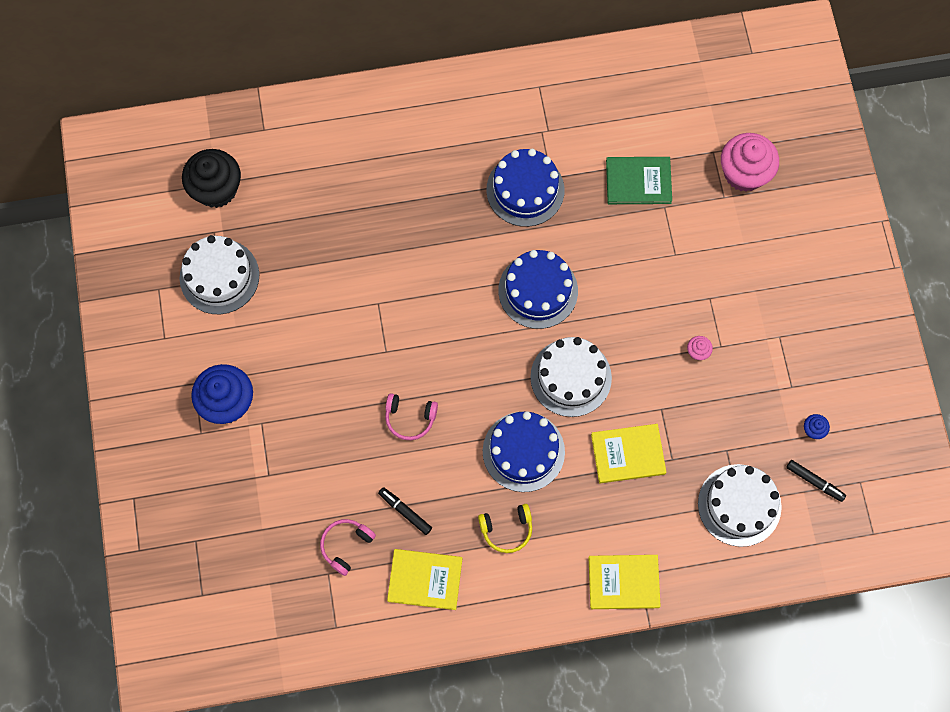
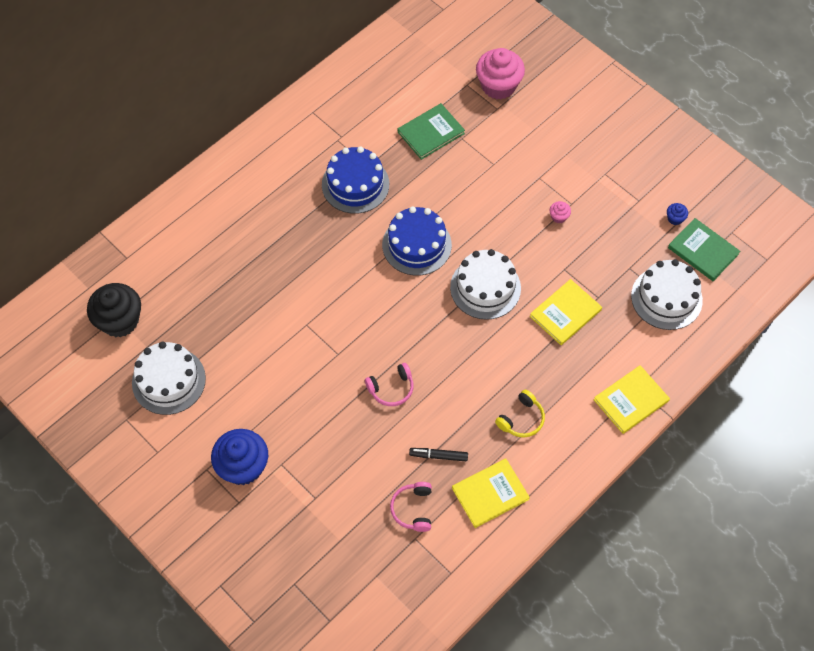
camera: 35 degrees left, 10 degrees down
(523, 451) = (491, 358): blue cake -> none
(814, 482) = (703, 251): black marker -> green book

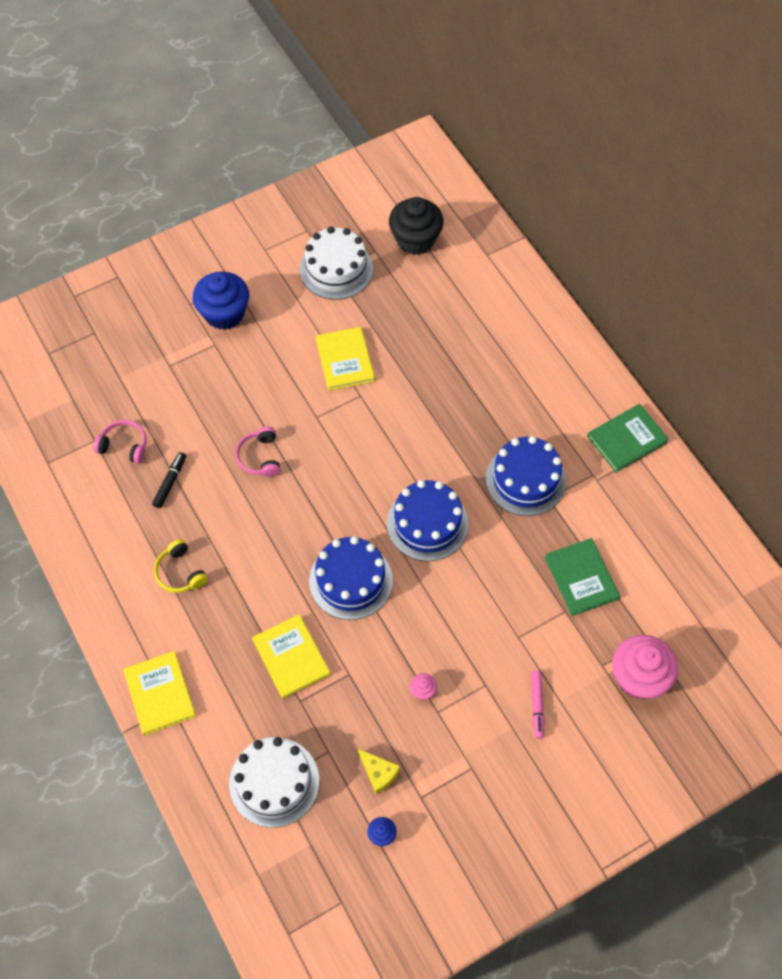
camera: 105 degrees right, 0 degrees up
(485, 288) = (350, 580): white cake -> blue cake
(490, 493) = (111, 519): yellow book -> yellow book (345, 360)
(543, 143) = (537, 706): none -> pink marker
(632, 231) = (379, 773): none -> yellow cheese
(703, 251) = (325, 852): green book -> green book (627, 439)

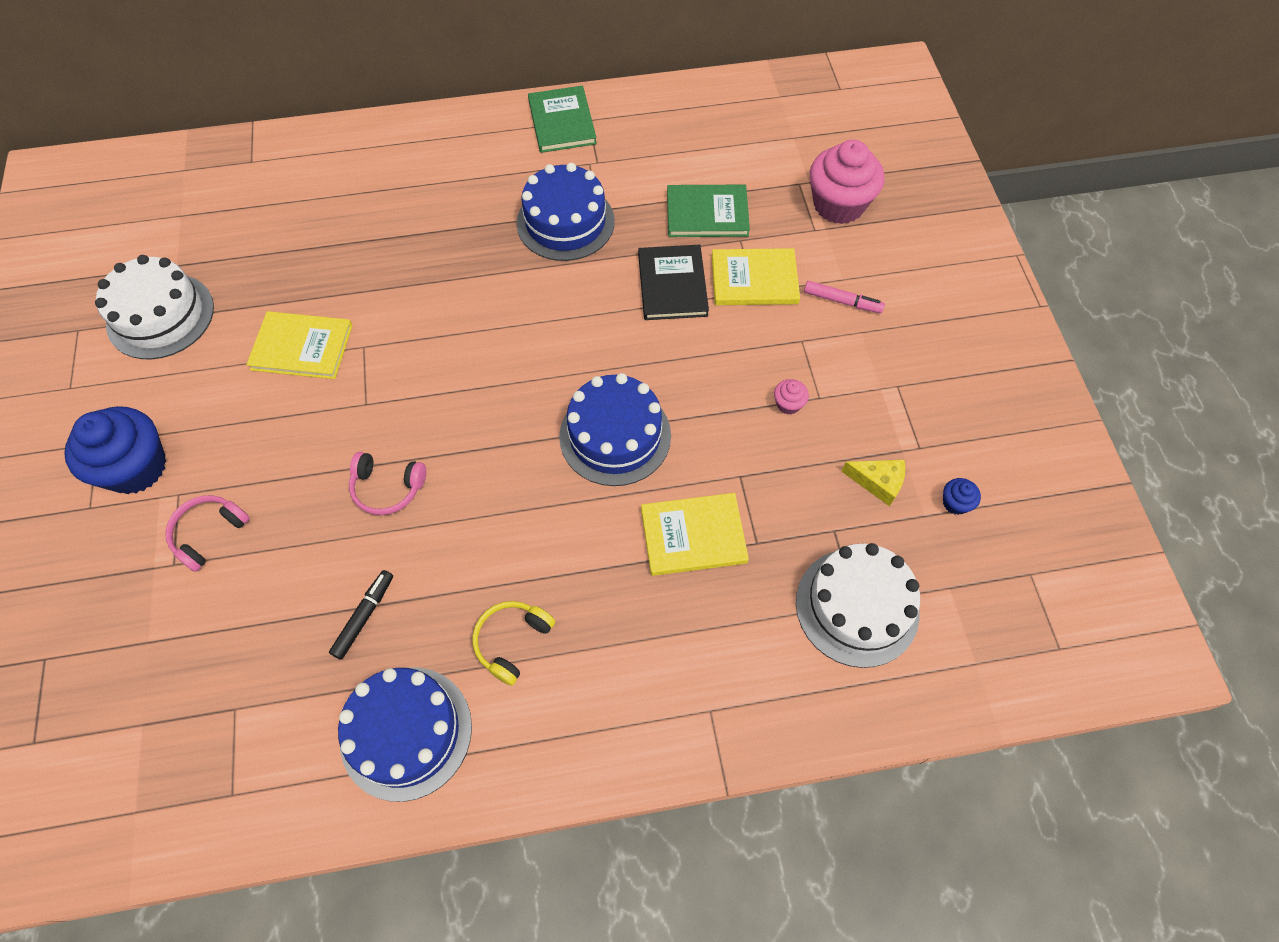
camera: 70 degrees left, 0 degrees up
(124, 446) = (269, 666): pink headphones -> pink headphones (209, 534)
(159, 694) = (686, 722): yellow book -> yellow book (754, 280)
(170, 482) = (364, 616): black marker -> black marker turned 75 degrees clockwise
(180, 572) = (512, 642): yellow headphones -> yellow headphones turned 135 degrees clockwise
(379, 773) = (878, 482): yellow cheese -> yellow cheese turned 45 degrees clockwise
(415, 239) = (179, 221): black cupcake -> none
(427, 523) = (575, 332): blue cake -> blue cake (406, 732)
(498, 575) = (672, 285): none -> black book

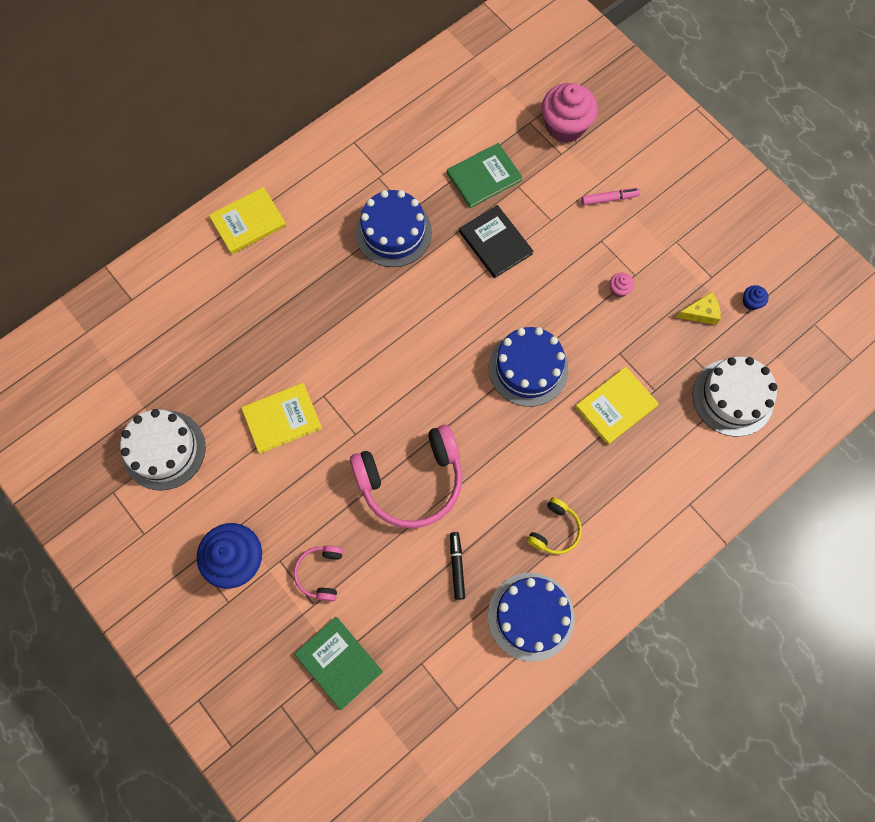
camera: 30 degrees left, 10 degrees up
(387, 488) = (411, 480): pink headphones -> pink headphones, size x2.03
(512, 642) = (554, 530): yellow headphones -> yellow headphones turned 150 degrees counterclockwise
(562, 122) = (336, 153): green book -> green book (338, 663)
(754, 280) = (545, 211): yellow book -> yellow book (248, 222)

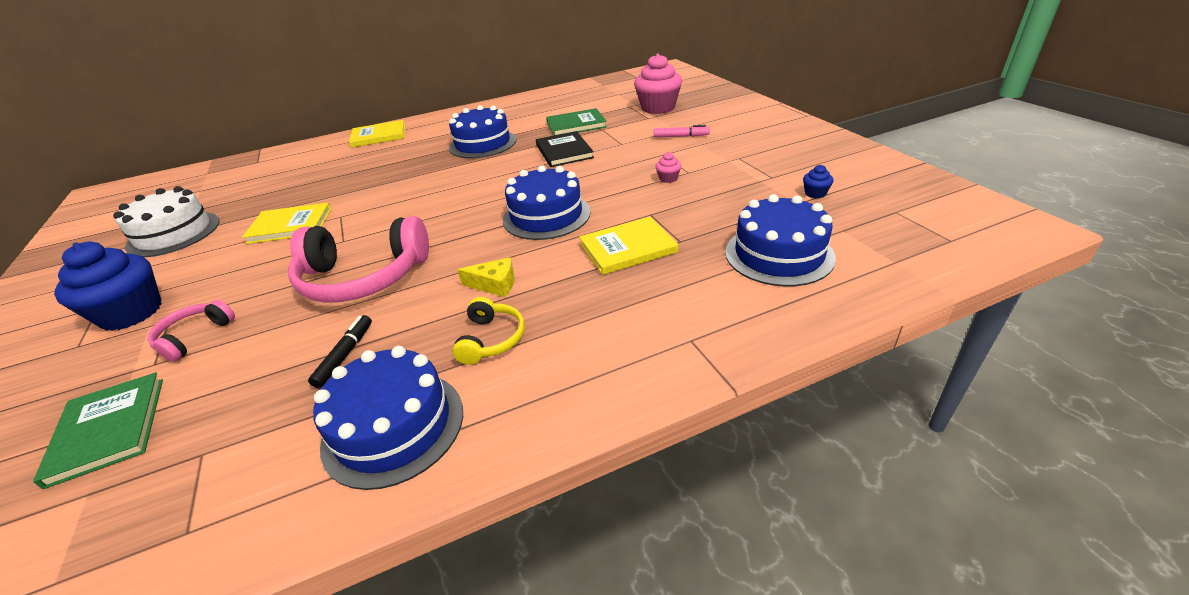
camera: 20 degrees right, 35 degrees down
(554, 530) = (491, 339): yellow headphones -> yellow headphones turned 45 degrees counterclockwise
(701, 313) = (753, 196): yellow cheese -> yellow cheese (495, 284)
(732, 397) = (779, 254): white cake -> blue cake

